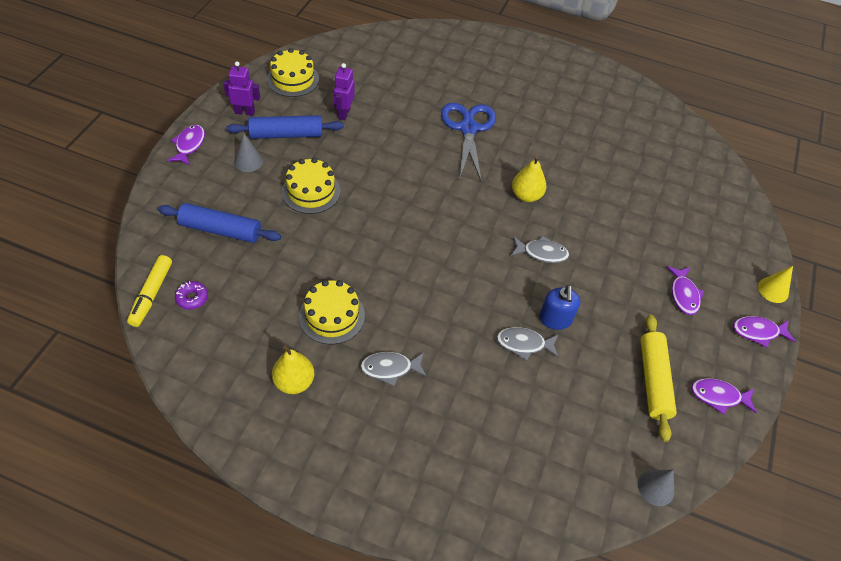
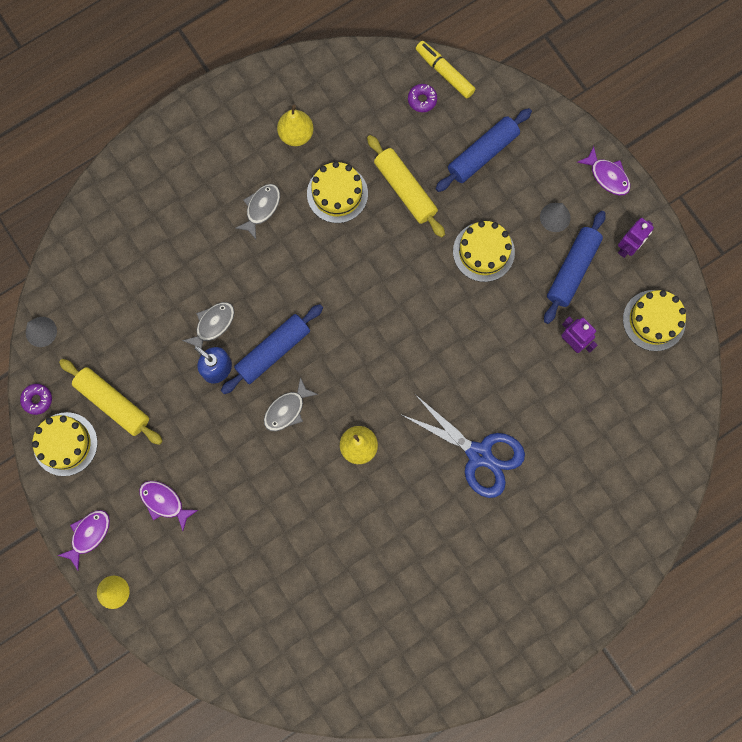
camera: 130 degrees right, 25 degrees up
(292, 267) = (405, 189): none -> yellow rolling pin
(506, 287) = (273, 351): none -> blue rolling pin
(710, 446) = (37, 399): none -> purple donut
(718, 396) = (65, 444): purple fish -> yellow cake

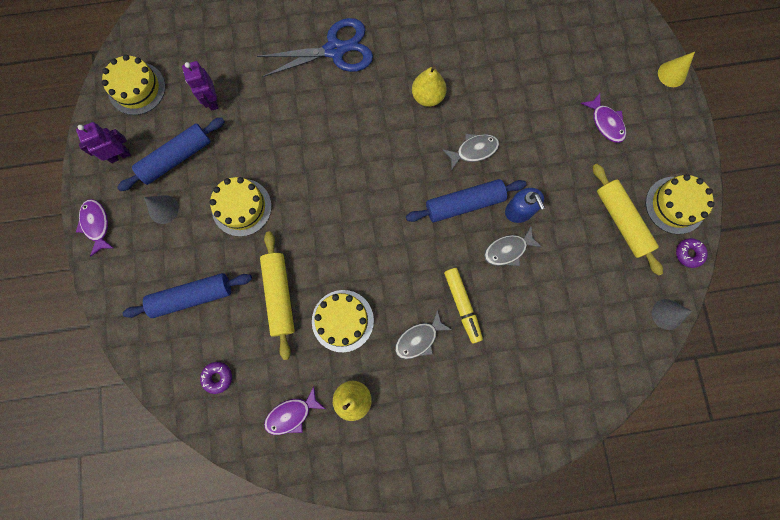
camera: 155 degrees left, 0 degrees up
(89, 535) = (678, 124): purple fish -> purple fish (291, 414)
(444, 73) = (181, 395): yellow marker -> yellow marker (462, 305)
(479, 454) = (335, 50): blue scissors -> blue scissors turned 105 degrees clockwise

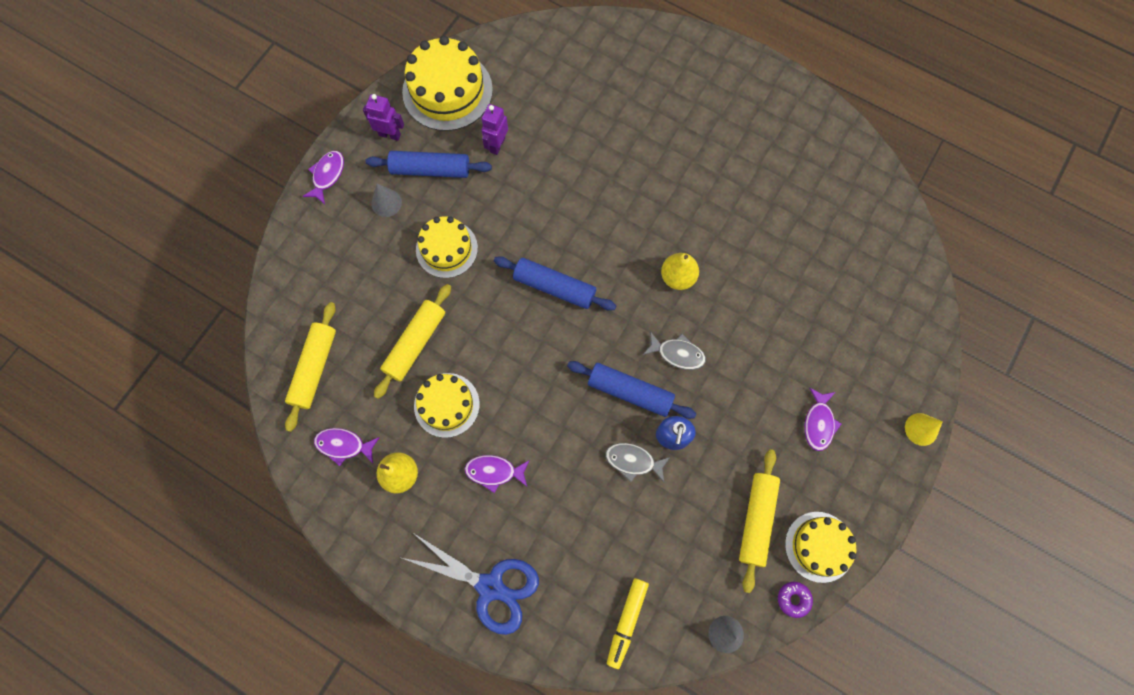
camera: 40 degrees right, 5 degrees down
(137, 88) = (447, 91): yellow cake -> yellow cake, size x1.55
(192, 296) = (349, 289): blue rolling pin -> blue rolling pin (554, 287)
(217, 377) = (314, 368): purple donut -> yellow rolling pin
(335, 50) = (632, 178): blue scissors -> blue scissors (490, 586)
(419, 339) = (494, 471): grey fish -> purple fish
(462, 305) = (554, 474): yellow marker -> yellow marker (626, 621)

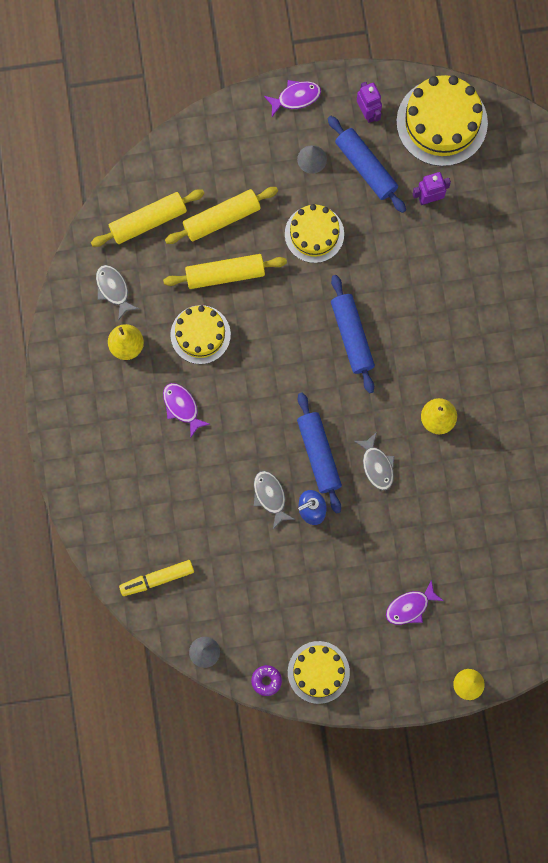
camera: 50 degrees right, 5 degrees up
(344, 445) = (113, 289): purple fish -> grey fish
(490, 586) = (104, 469): blue scissors -> none
(756, 520) = (301, 614): yellow rolling pin -> yellow rolling pin (222, 218)

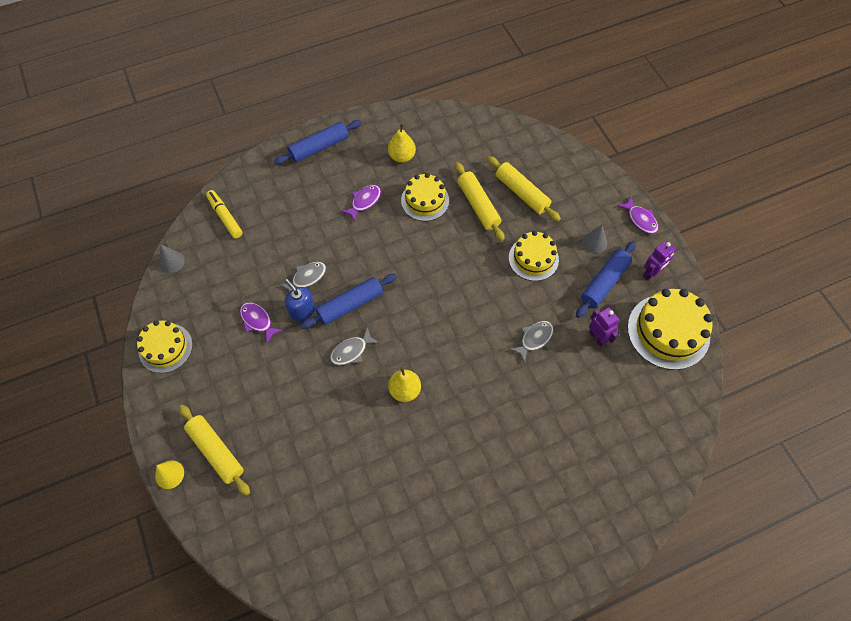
camera: 75 degrees right, 15 degrees down
(113, 289) = (442, 139): grey fish -> grey fish (534, 339)
(148, 221) = (502, 147): yellow rolling pin -> yellow rolling pin (216, 451)
(266, 680) = (153, 311): purple donut -> none
(352, 336) = (457, 306): blue rolling pin -> blue rolling pin (319, 147)
(410, 606) = (233, 407): purple fish -> purple fish (258, 321)

